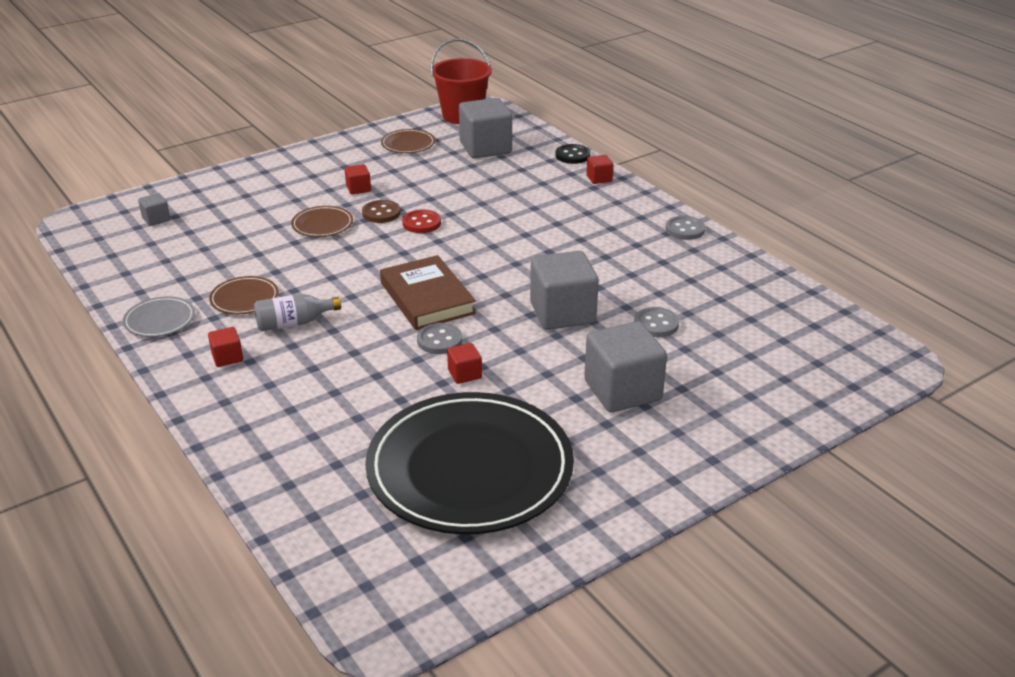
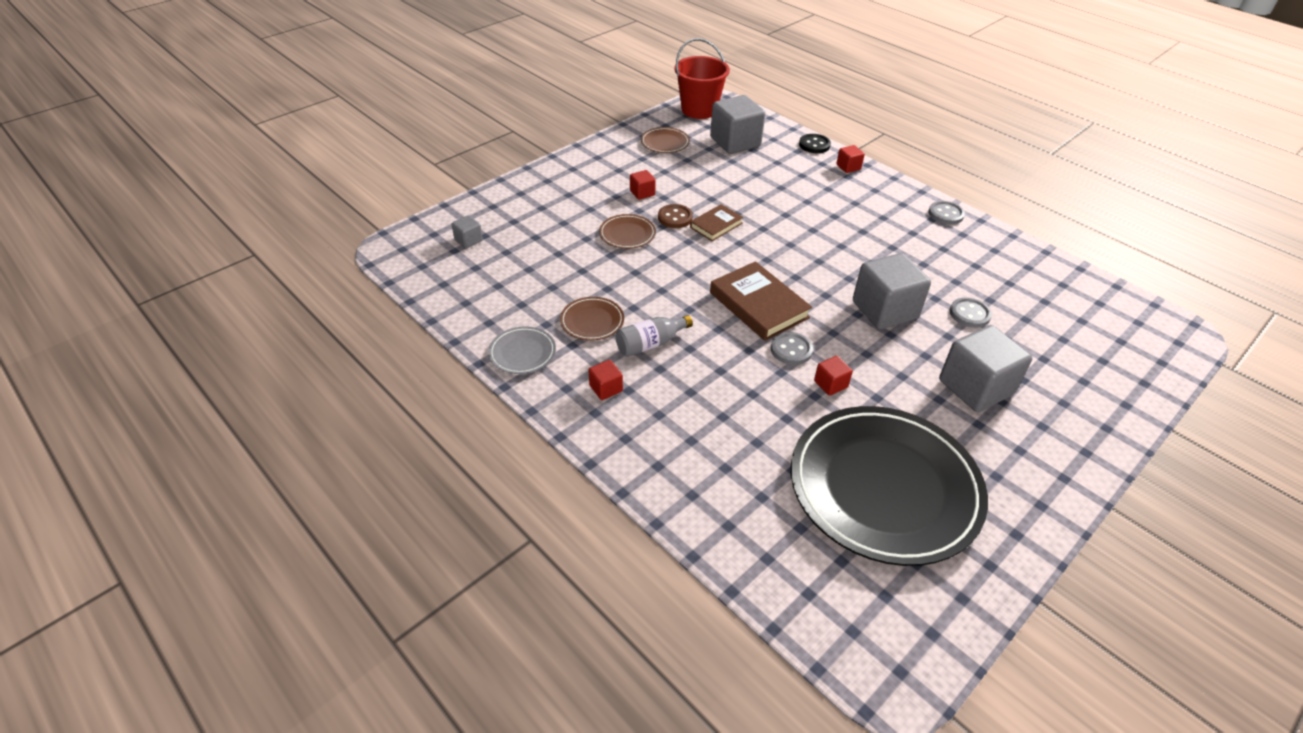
camera: 10 degrees left, 10 degrees up
(421, 223) = (716, 225): red button -> brown book

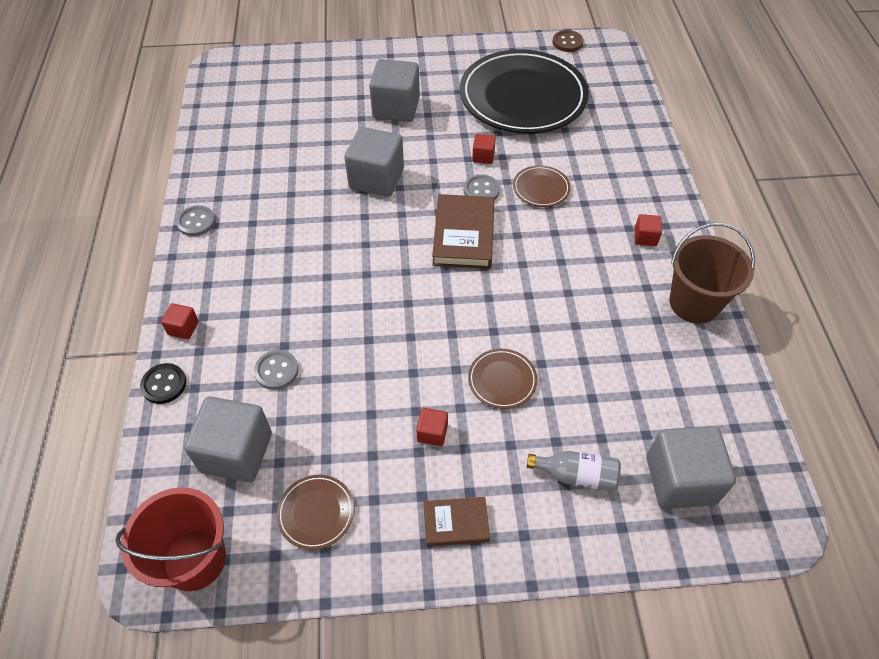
camera: 140 degrees left, 10 degrees up
(468, 240) = (680, 480): grey cube -> grey cube, size x2.16
(522, 353) = (694, 303): grey plate -> brown bucket
(592, 321) = (614, 299): brown plate -> brown plate (541, 188)
(650, 344) = (582, 252): grey bottle -> grey bottle (576, 475)
(675, 217) = (434, 372): brown button -> brown button (567, 42)
(716, 225) = (405, 336): brown book -> brown book (456, 523)
(969, 314) = (324, 144): grey button -> grey button (276, 371)

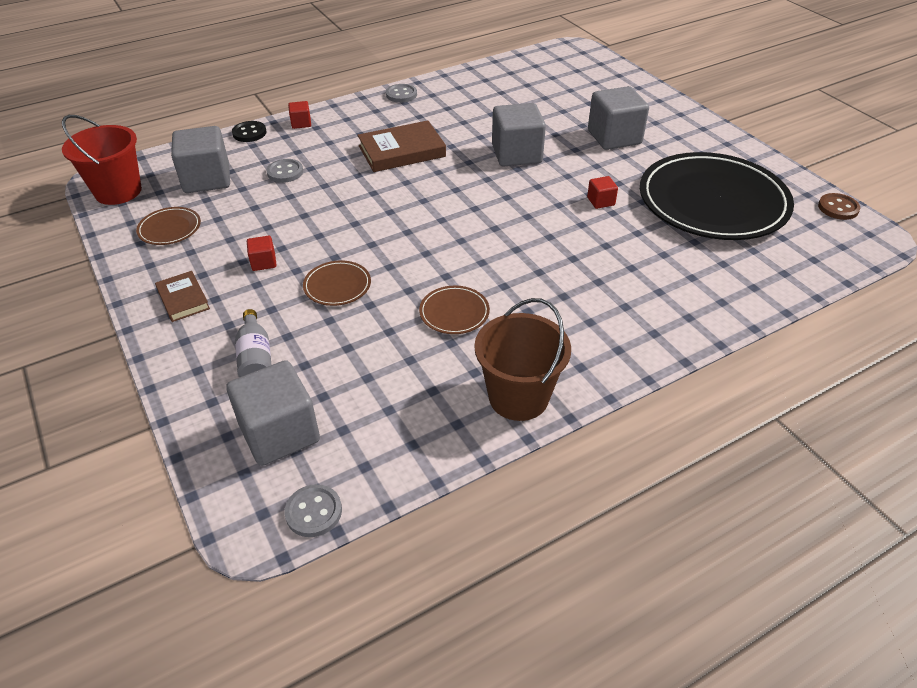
camera: 65 degrees right, 10 degrees down
(463, 235) = (489, 218): brown book -> brown book (402, 151)
(481, 190) = (555, 212): grey button -> grey button (313, 512)
(541, 188) = (591, 247): brown plate -> brown plate (454, 312)
(645, 237) = (586, 337): red cube -> none

